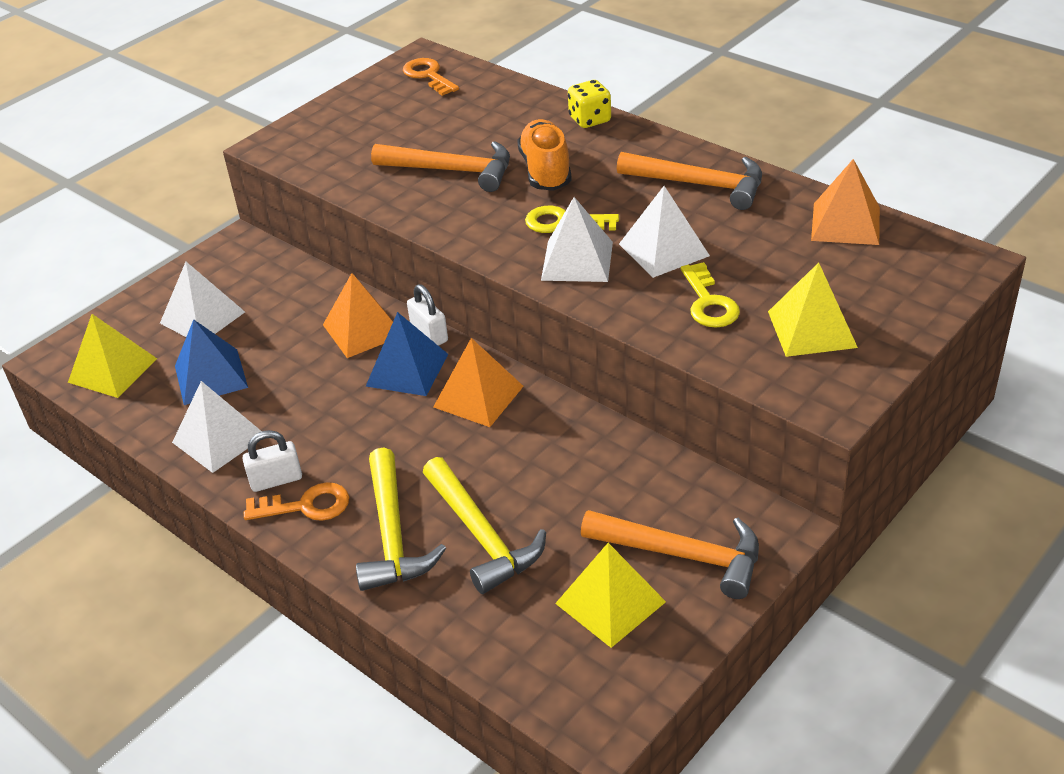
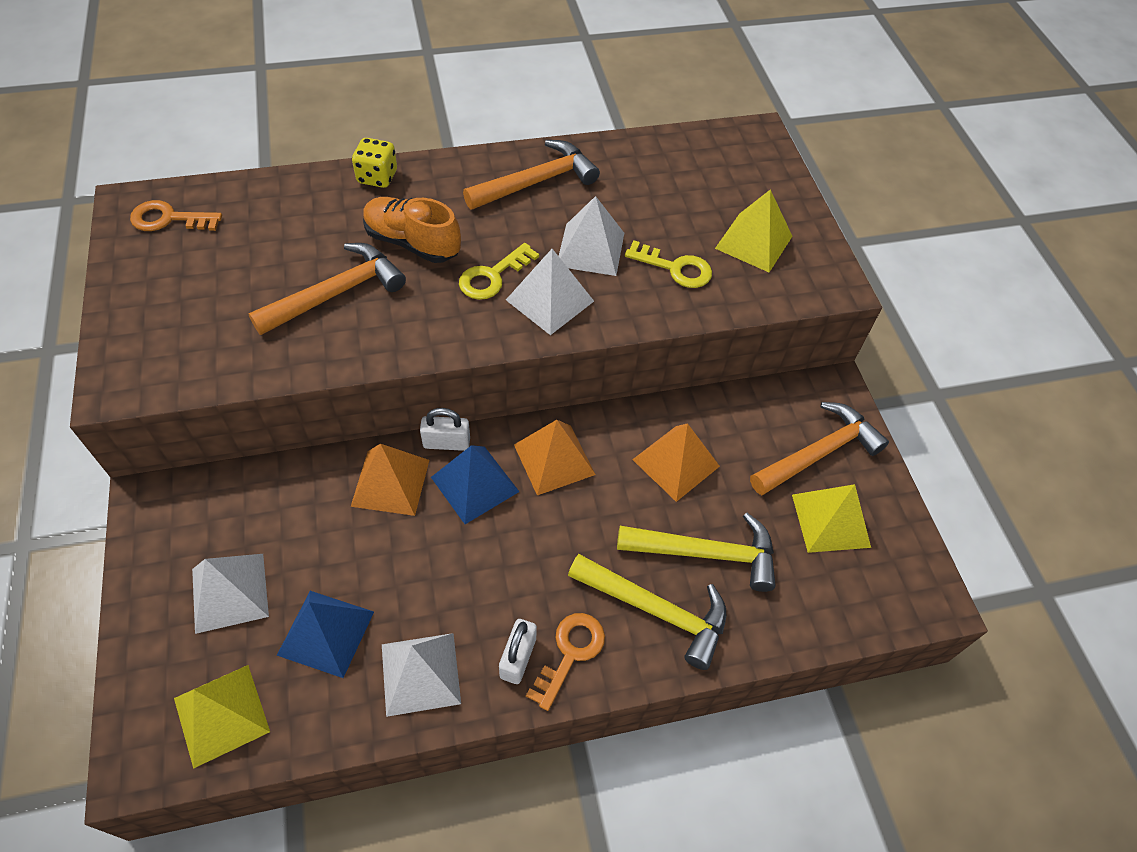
camera: 60 degrees left, 15 degrees up
(846, 223) = (663, 152): orange pyramid -> orange pyramid (676, 462)

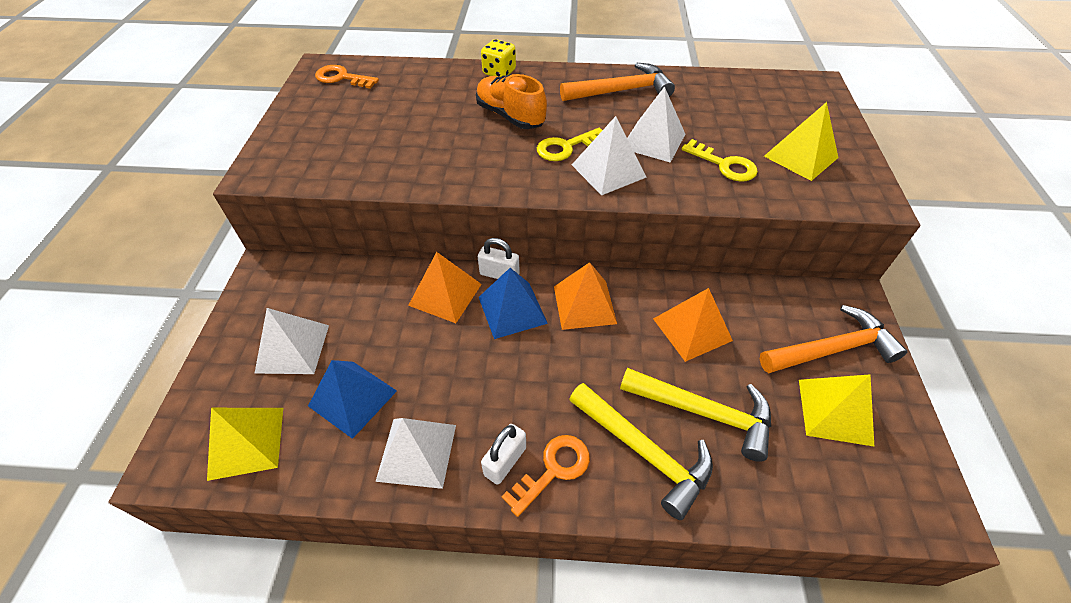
camera: 20 degrees right, 5 degrees down
(336, 293) = (440, 140): orange hammer -> none

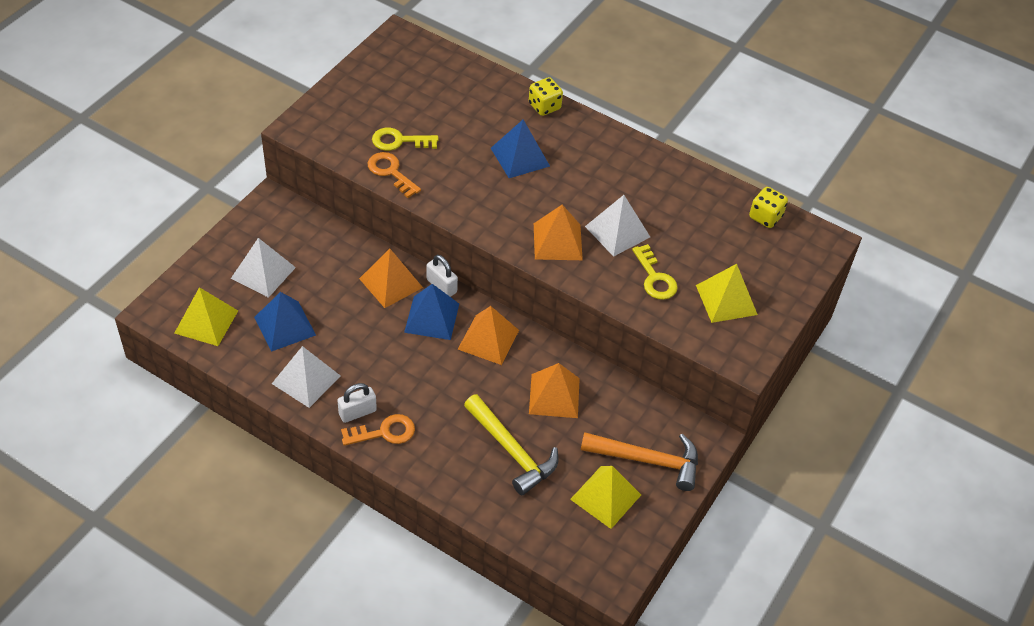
camera: 25 degrees right, 0 degrees up
(342, 78) = (409, 57): orange key -> orange key (391, 172)
(510, 116) = (520, 157): orange shoe -> blue pyramid
(566, 147) = (542, 206): yellow key -> yellow key (399, 141)
(608, 171) = (557, 241): white pyramid -> orange pyramid
(621, 91) = (635, 171): orange hammer -> none
(644, 452) = (450, 452): yellow hammer -> none
(757, 84) = (765, 217): none -> yellow dice

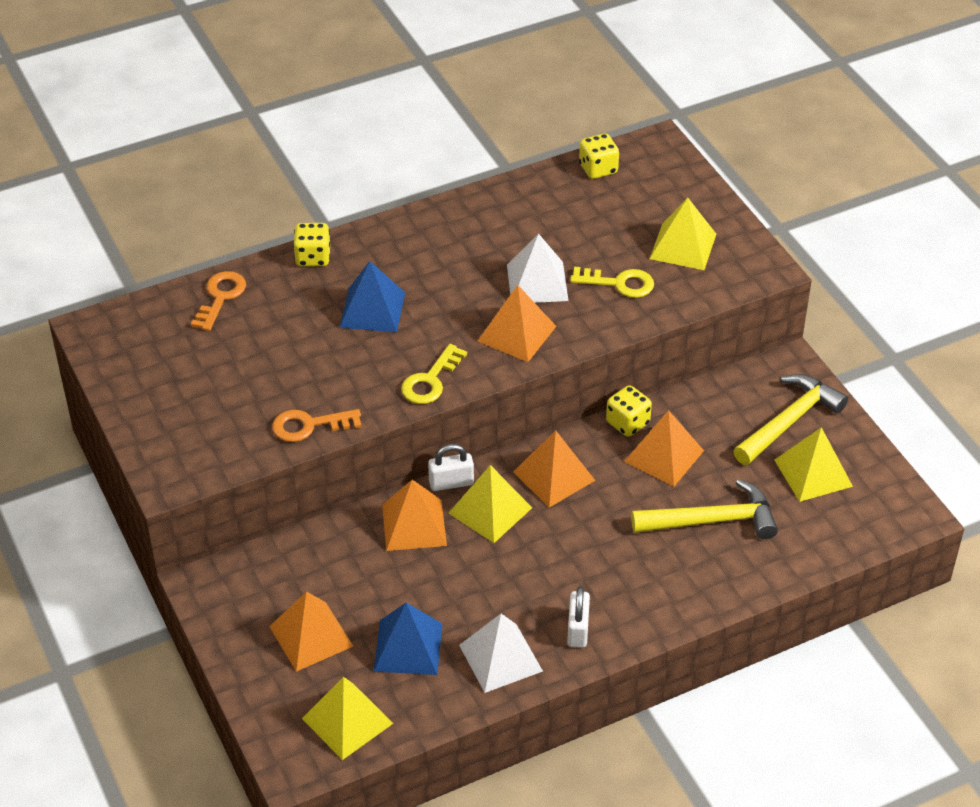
camera: 55 degrees left, 5 degrees down
(263, 272) = (311, 636): white pyramid -> orange pyramid
(384, 432) = (620, 617): orange key -> orange key (220, 297)
(399, 141) = (266, 398): yellow key -> yellow key (430, 380)
(432, 317) = (490, 510): blue pyramid -> yellow pyramid
(570, 361) = (627, 423): none -> yellow dice
(647, 460) = (789, 421): orange hammer -> yellow hammer

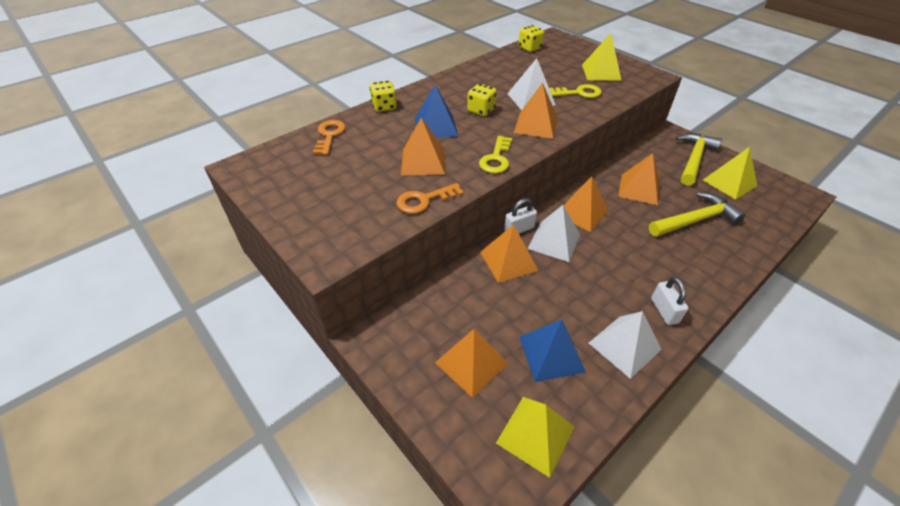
camera: 15 degrees left, 0 degrees up
(331, 366) = (423, 161): none -> orange pyramid
(490, 510) = (554, 241): yellow pyramid -> white pyramid
(627, 423) = (605, 175): yellow dice -> yellow dice (481, 110)

